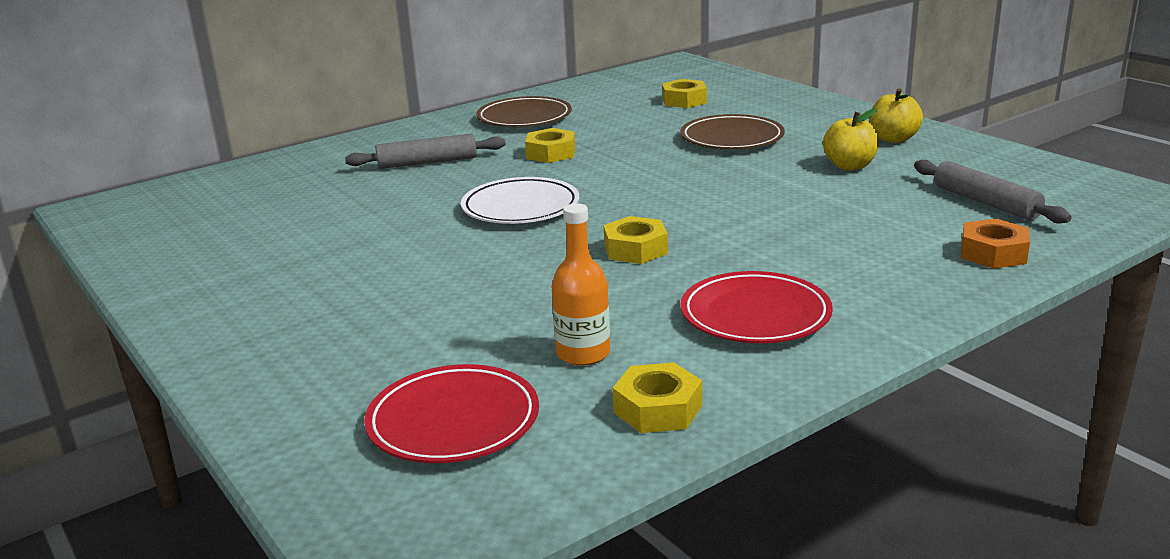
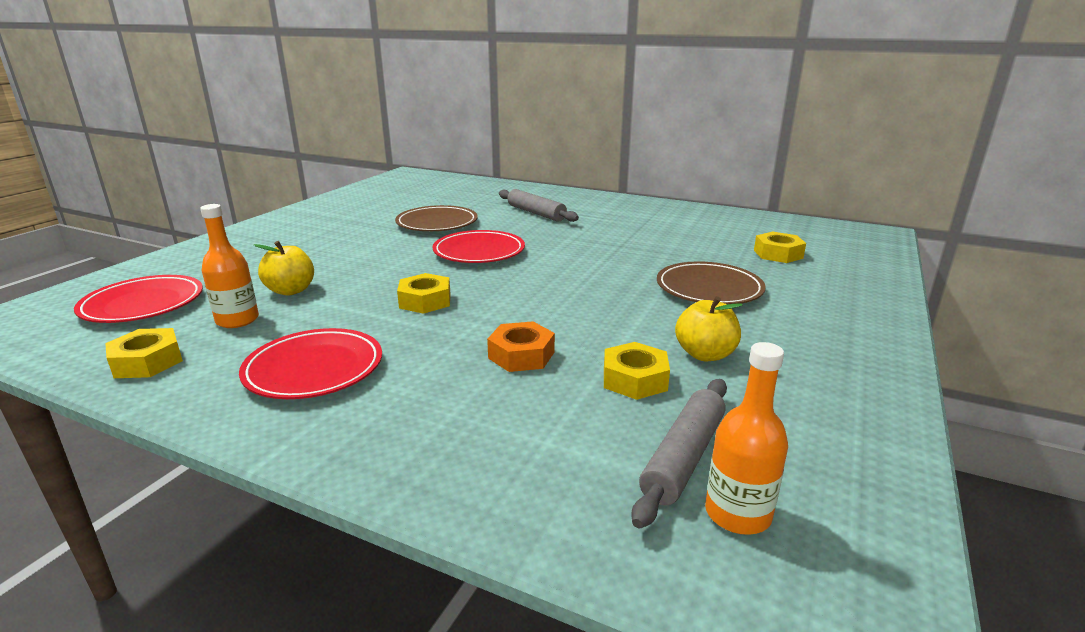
camera: 60 degrees right, 0 degrees up
(520, 207) = (479, 252): white plate -> red plate
(524, 118) = (654, 217): brown plate -> brown plate (437, 223)
(551, 153) = (591, 238): yellow nut -> yellow nut (634, 379)
(893, 139) = (823, 366): yellow apple -> yellow apple (291, 290)
(993, 253) = (523, 483): orange nut -> orange nut (521, 355)
(1050, 202) = (737, 514): none -> orange bottle

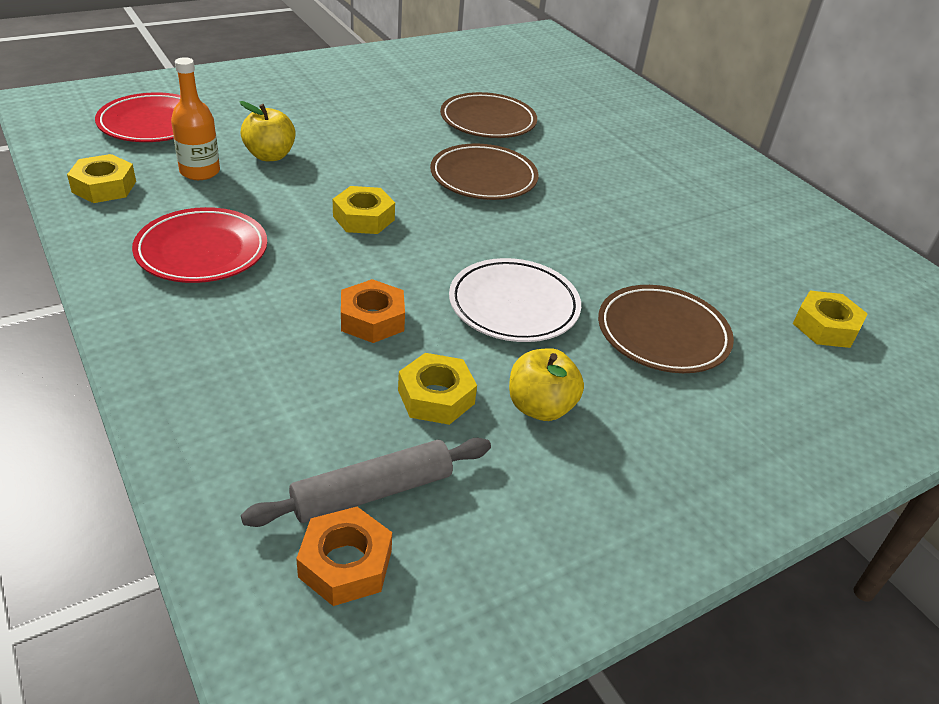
camera: 30 degrees right, 15 degrees up
(479, 252) = (483, 177): red plate -> brown plate
(536, 213) = (611, 146): grey rolling pin -> none
(603, 309) = (514, 305): none -> white plate
(737, 514) = (345, 563): orange bottle -> orange nut

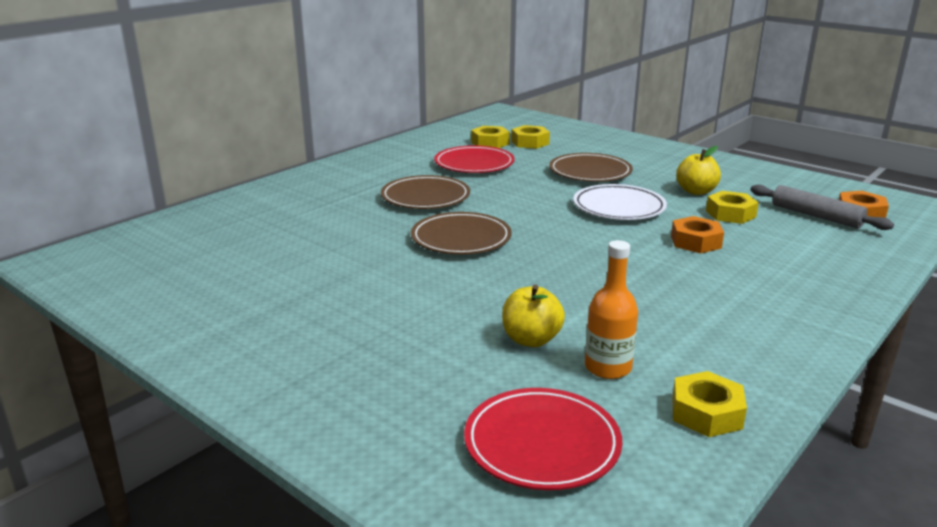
camera: 105 degrees left, 15 degrees down
(202, 251) = (720, 321): red plate -> red plate (474, 164)
(363, 218) = (583, 270): yellow nut -> yellow nut (490, 143)
(488, 121) = (344, 253): brown plate -> brown plate (425, 197)

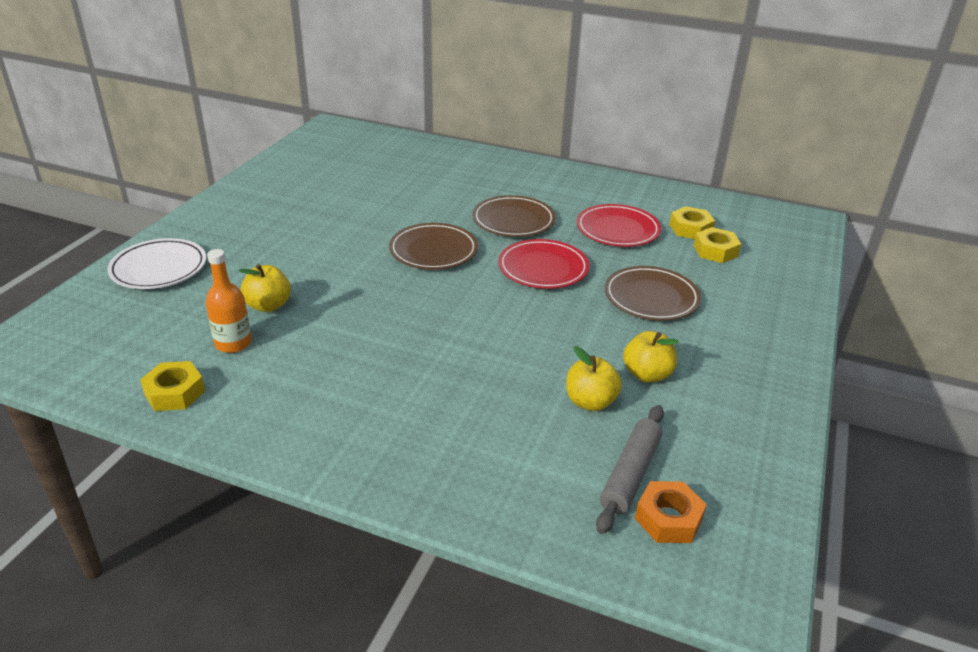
camera: 70 degrees right, 10 degrees up
(542, 444) = (136, 325): red plate -> red plate (543, 268)
(619, 207) = (559, 324): white plate -> white plate (159, 268)
(695, 242) = (494, 378): orange nut -> none
(730, 214) = (590, 402): yellow nut -> yellow apple

